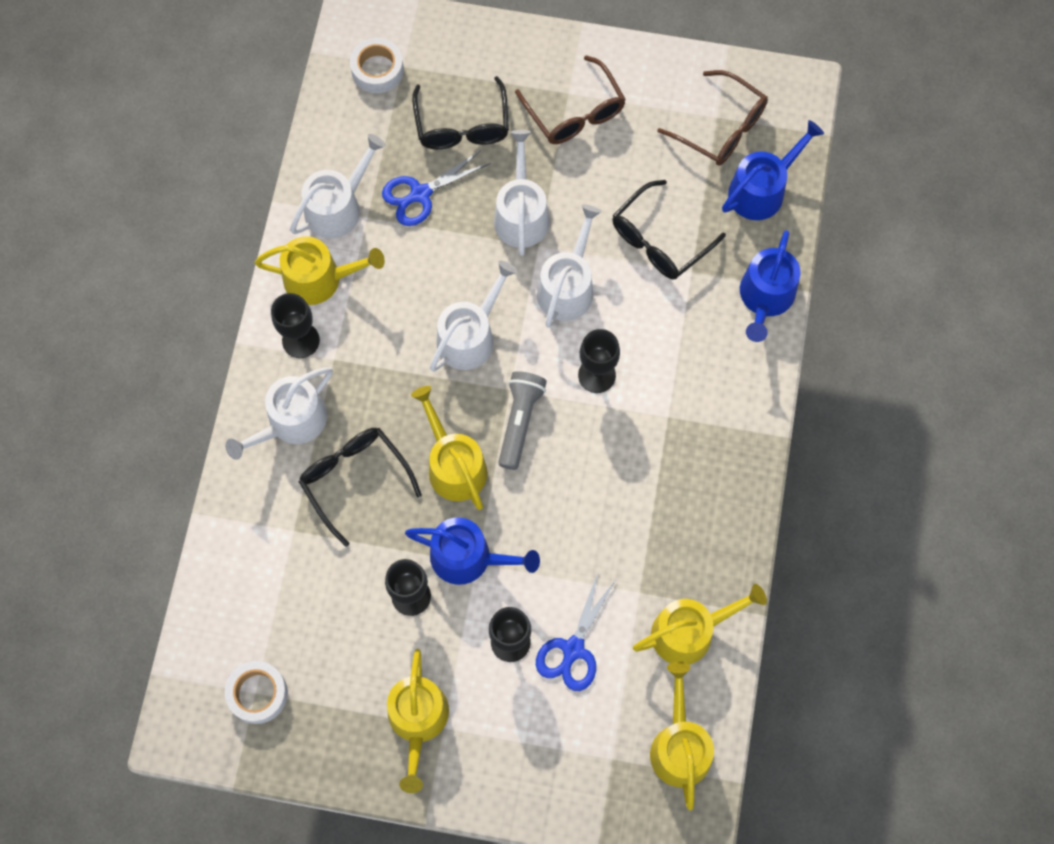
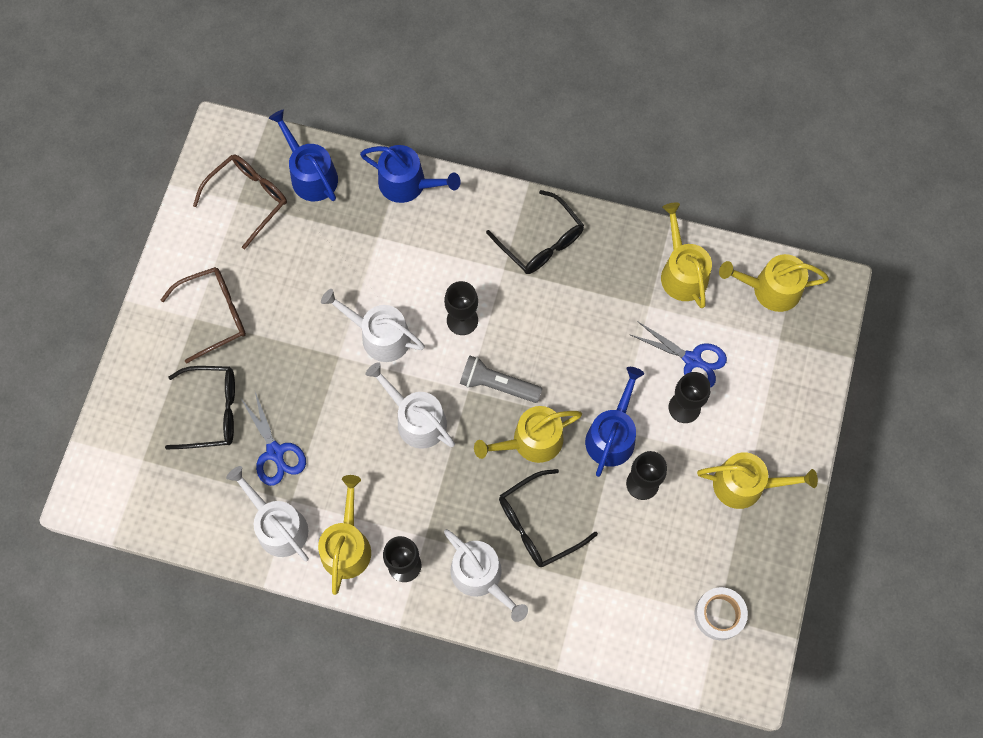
camera: 85 degrees left, 0 degrees up
(377, 70) = (142, 483): white tape -> none
(521, 214) = (307, 368): white watering can -> none
(660, 240) = (346, 258): black glasses -> black glasses (540, 241)

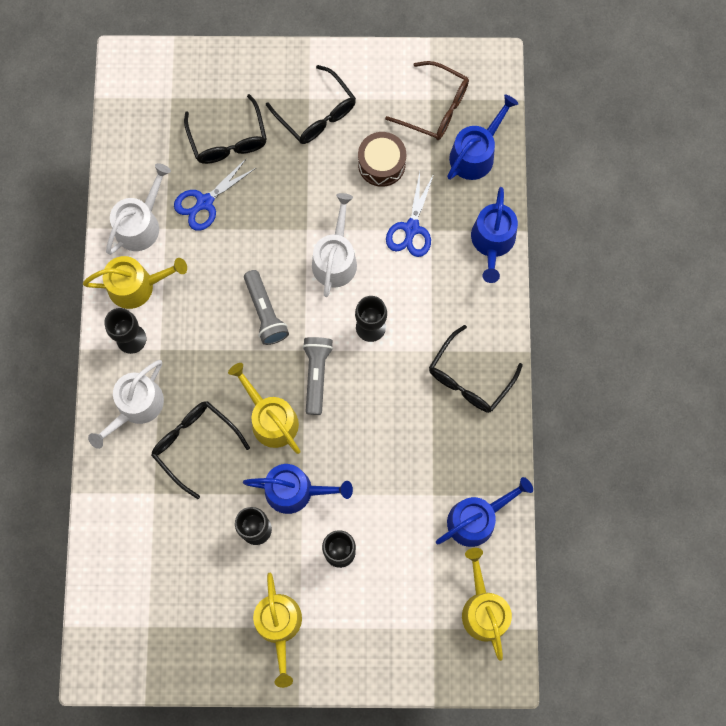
camera: 75 degrees right, 5 degrees up
(214, 315) = (316, 113): brown glasses -> black glasses
(291, 265) = (381, 164): none -> brown drum
(416, 419) = (265, 312): white watering can -> grey flashlight
(682, 272) = (476, 519): yellow watering can -> blue watering can
(692, 360) = (389, 549): blue scissors -> blue scissors (411, 229)
(719, 615) = (150, 627): white tape -> none

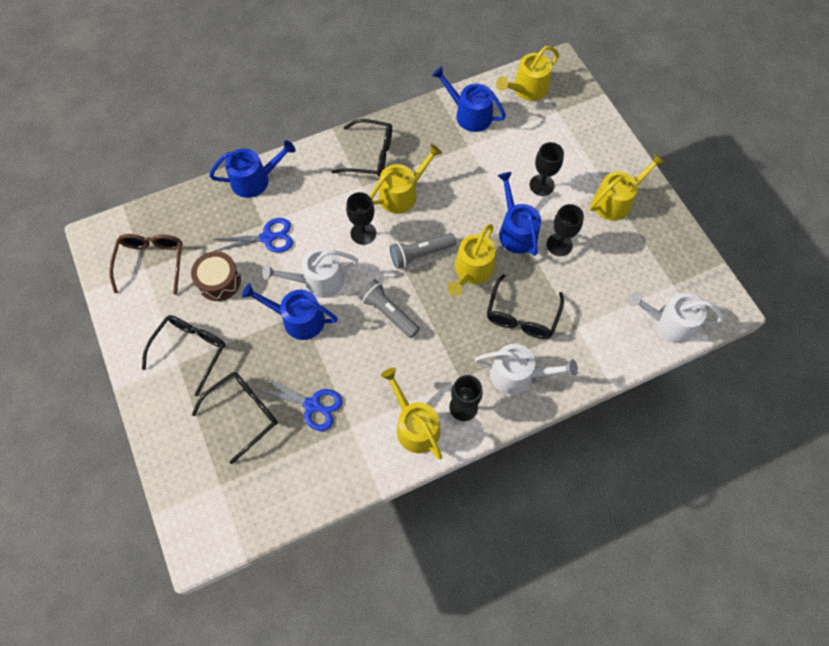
camera: 115 degrees left, 10 degrees down
(140, 224) = (357, 451): white watering can -> white watering can (669, 323)
(265, 312) = (388, 312): grey flashlight -> grey flashlight turned 90 degrees counterclockwise
(401, 390) = (402, 194): none -> yellow watering can
(475, 154) = (183, 218): blue watering can -> blue watering can (298, 319)

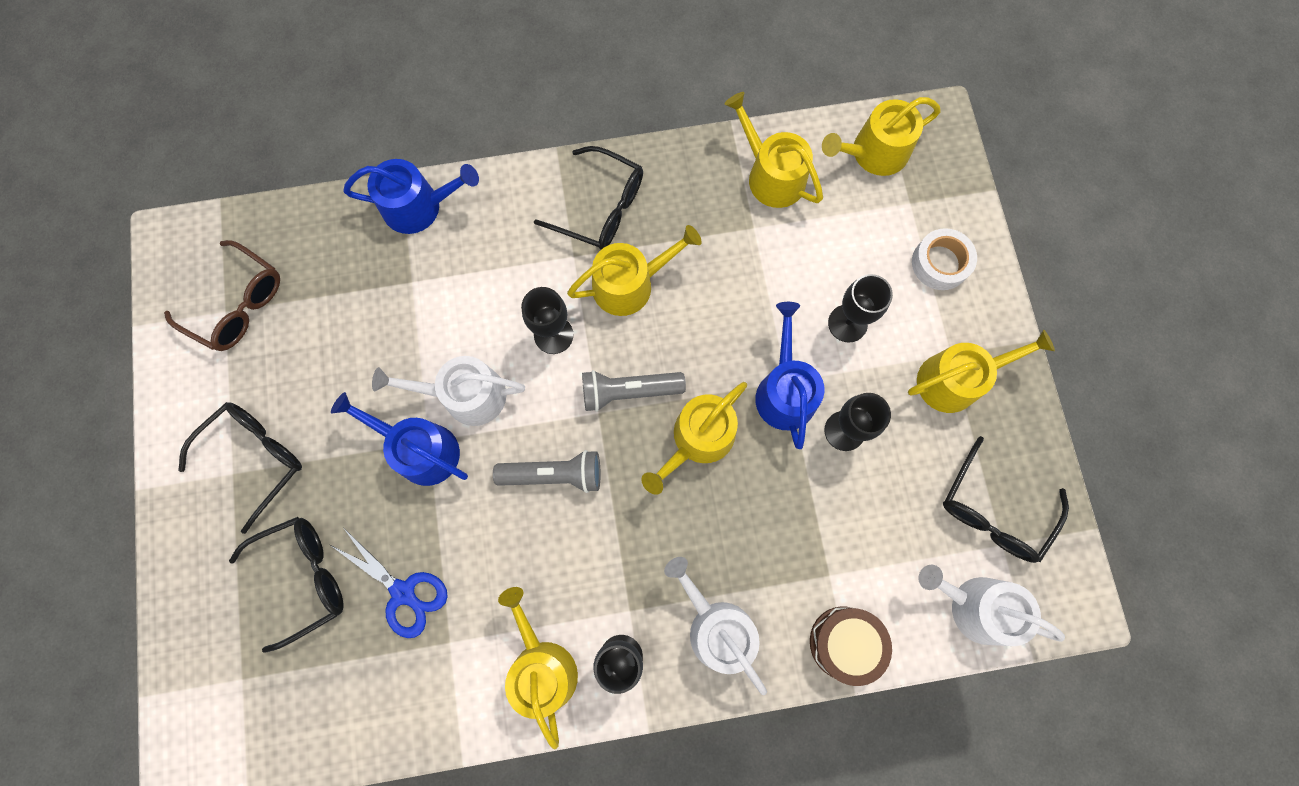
camera: 15 degrees right, 10 degrees up
(152, 263) = (236, 304): brown glasses -> brown glasses turned 105 degrees clockwise
(219, 281) = (324, 358): brown drum -> brown drum (845, 643)
(268, 237) = (412, 306): blue scissors -> none
(388, 312) = (554, 474): grey flashlight -> grey flashlight turned 120 degrees clockwise
(469, 114) = (771, 175): blue watering can -> yellow watering can
(517, 374) = (716, 627): white watering can -> white watering can turned 150 degrees counterclockwise
(522, 315) = (752, 532): black glasses -> black glasses (993, 509)
(586, 140) = (940, 263): none -> white tape

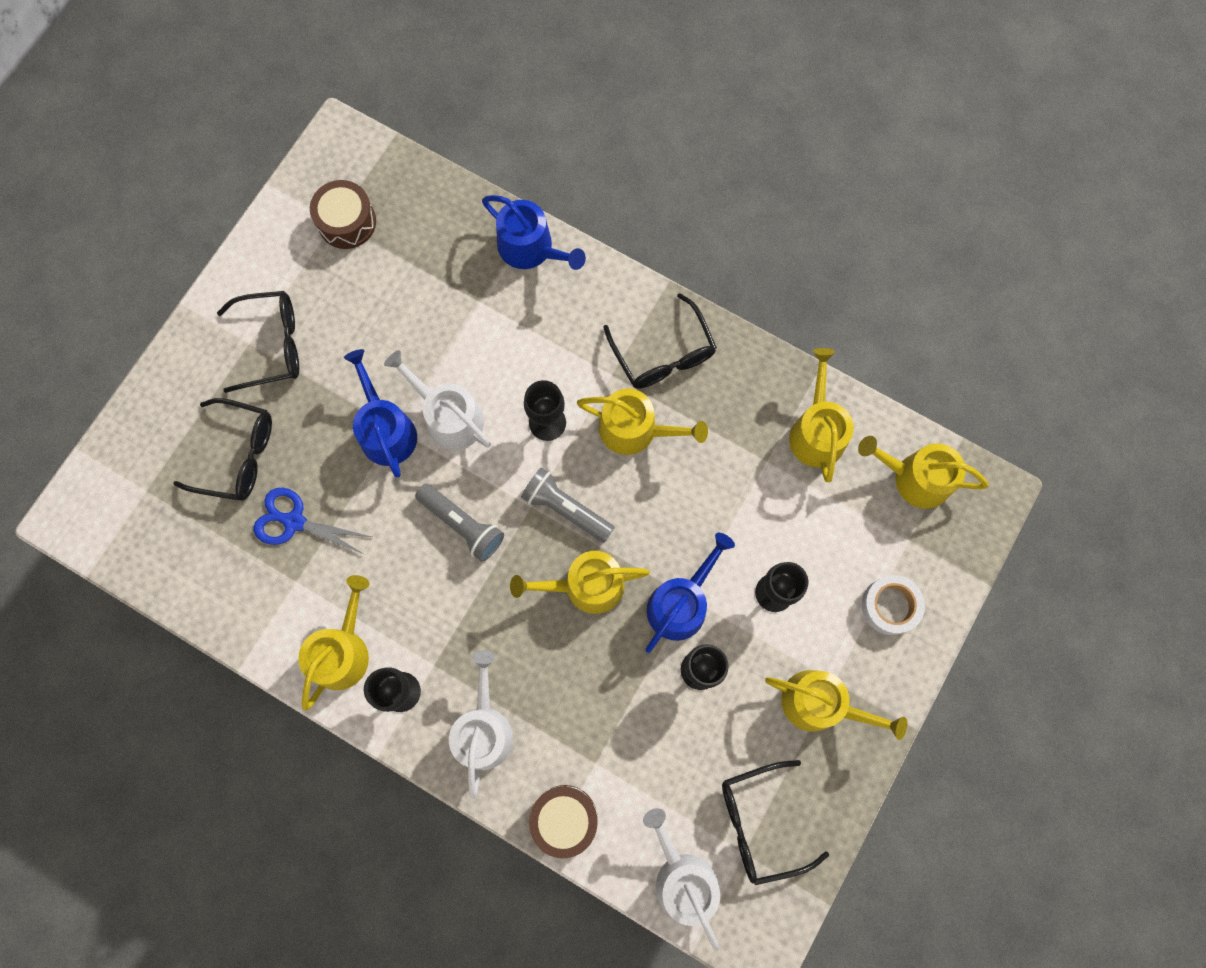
camera: 40 degrees right, 0 degrees up
(236, 304) = (347, 222): brown glasses -> brown drum
(403, 592) = (294, 521): blue scissors -> blue scissors turned 120 degrees clockwise

